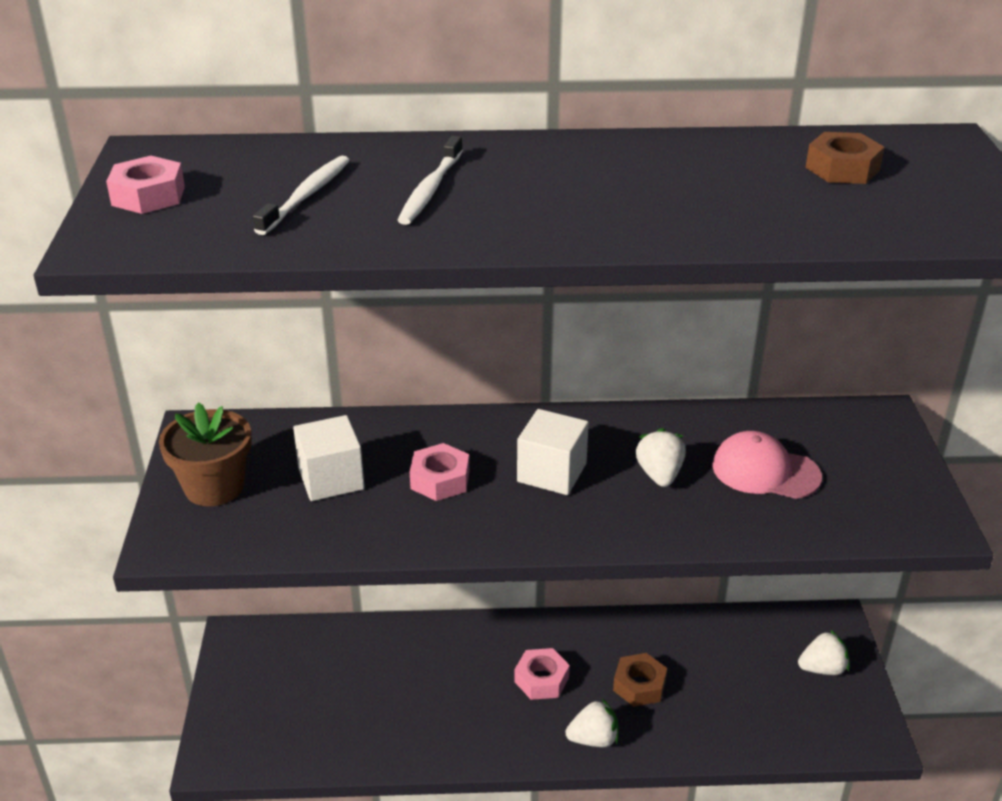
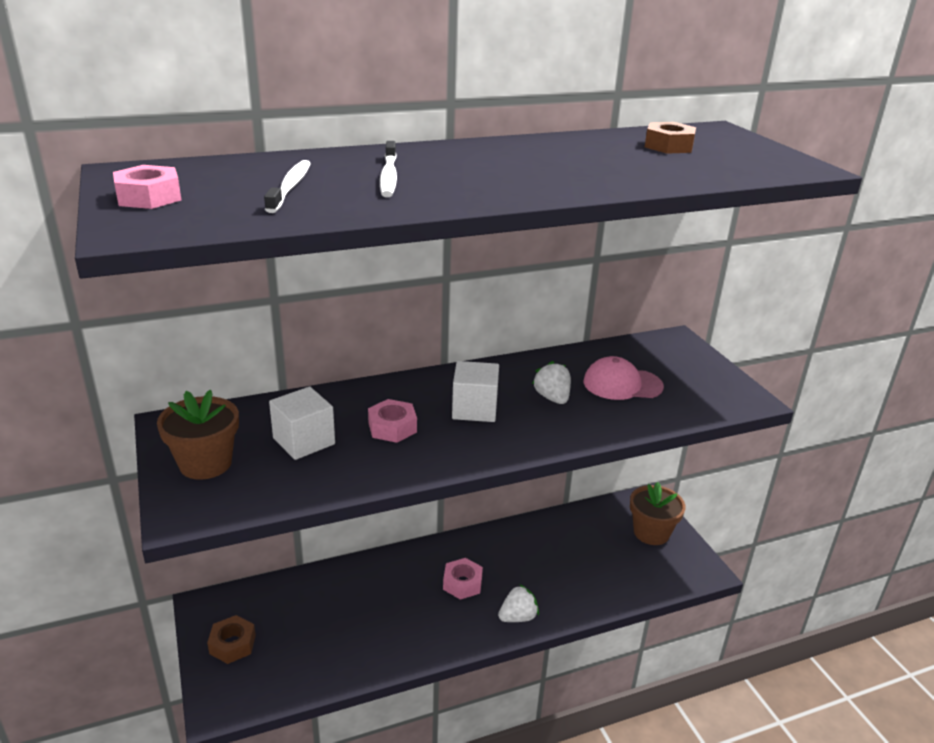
camera: 20 degrees left, 5 degrees down
(639, 685) = (534, 571): brown nut -> brown nut (232, 644)
(822, 668) = (651, 532): white strawberry -> brown flower pot

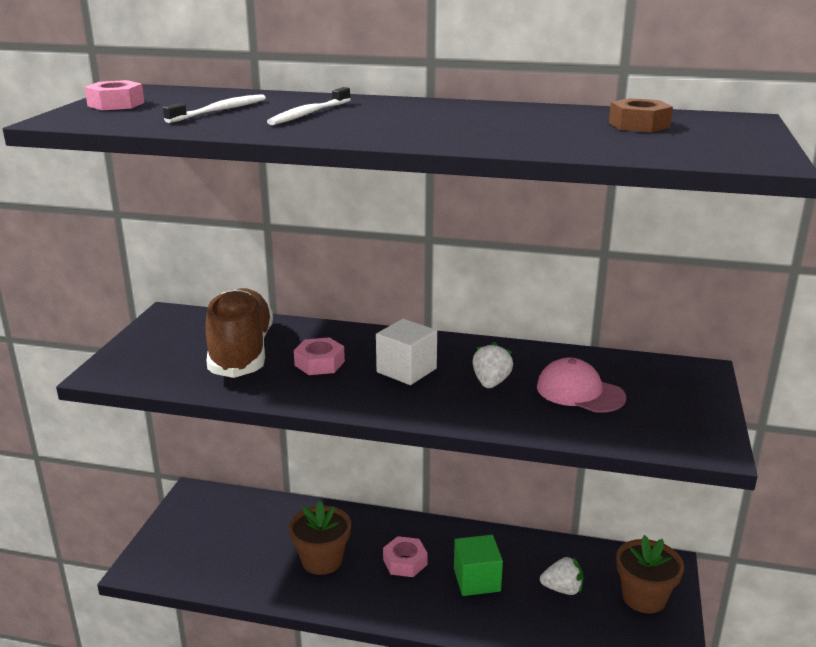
camera: 35 degrees right, 5 degrees down
(205, 463) = (158, 346): brown flower pot -> brown flower pot (322, 560)
(232, 644) = (186, 529): brown nut -> none
(304, 441) = (241, 352): white cube -> brown shoe
(518, 617) = (428, 612): white strawberry -> white strawberry (562, 589)
(530, 572) = (477, 580): none -> green cube

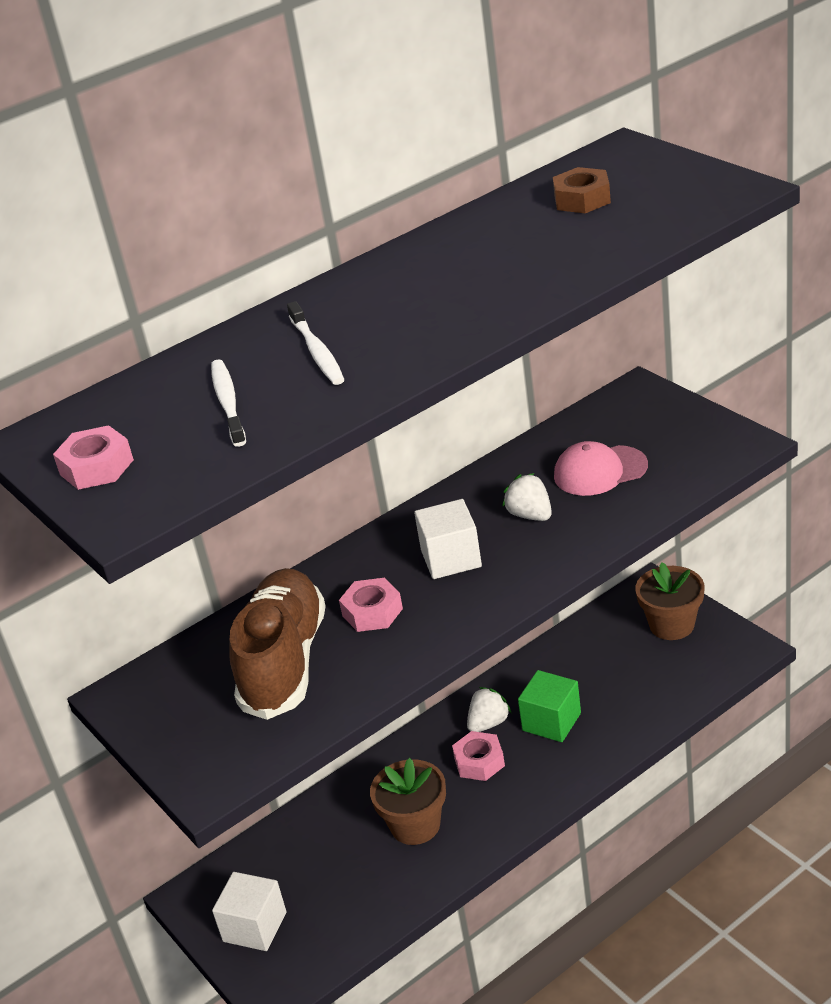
camera: 45 degrees left, 10 degrees up
(185, 532) = (254, 927): none -> white cube
(241, 352) = (284, 662): brown shoe -> brown shoe turned 60 degrees clockwise
(562, 589) = (616, 670): white strawberry -> white strawberry (488, 723)

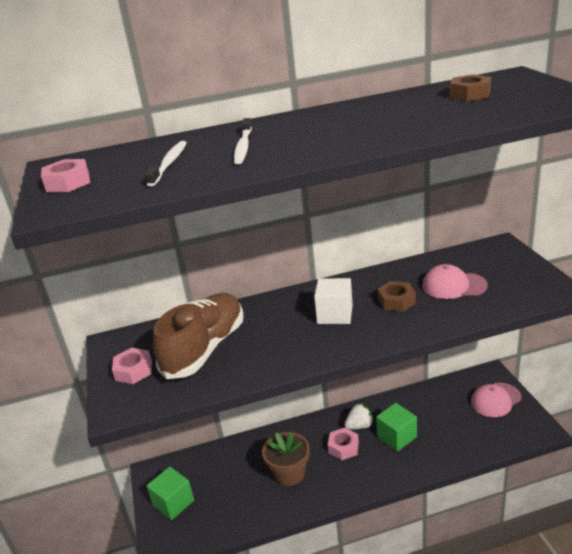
camera: 20 degrees right, 5 degrees down
(254, 927) = (173, 503): white cube -> green cube
(372, 612) = (271, 333): pink nut -> pink nut (134, 371)
(530, 515) = (396, 301): white strawberry -> brown nut
(671, 625) = (495, 400): brown flower pot -> pink cap

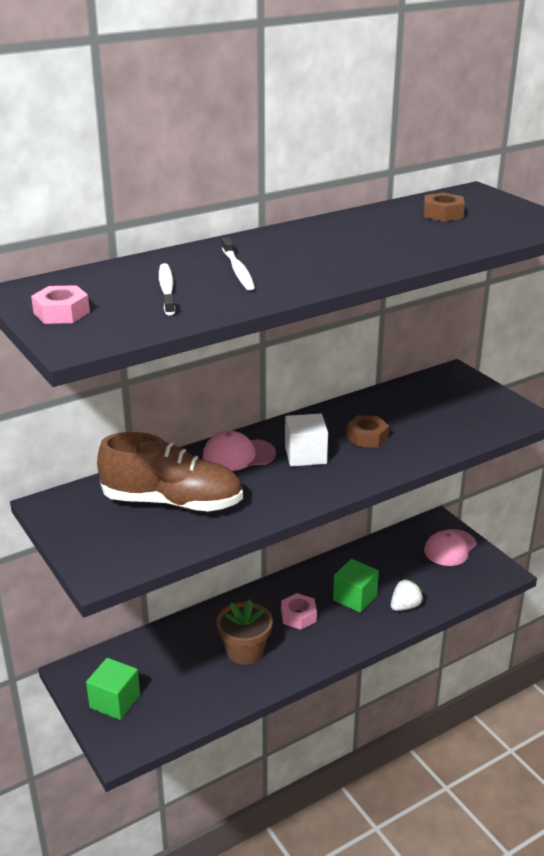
camera: 20 degrees left, 0 degrees up
(134, 371) = (97, 533): pink nut -> none
(205, 348) = (172, 502): brown shoe -> brown shoe turned 90 degrees clockwise
(359, 426) = (309, 591): white strawberry -> white strawberry (405, 606)
(453, 286) = (421, 417): pink cap -> pink cap (238, 455)

